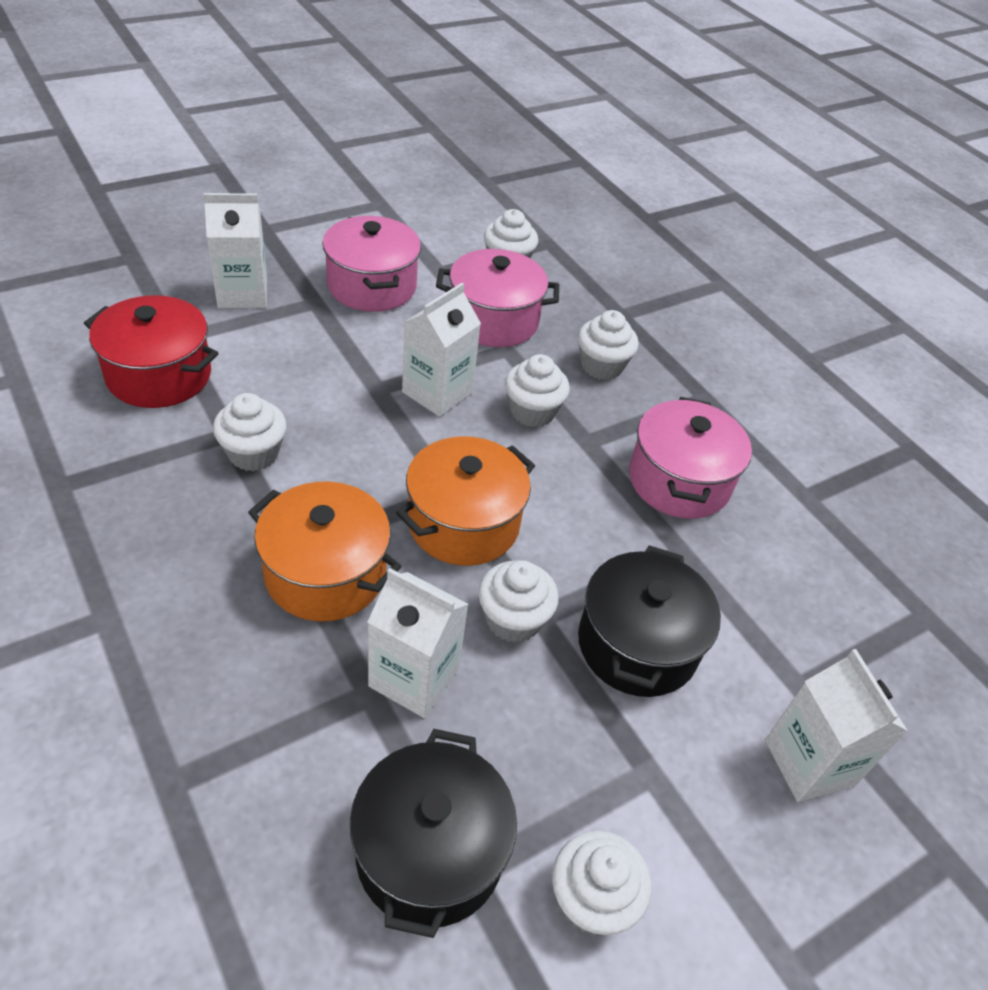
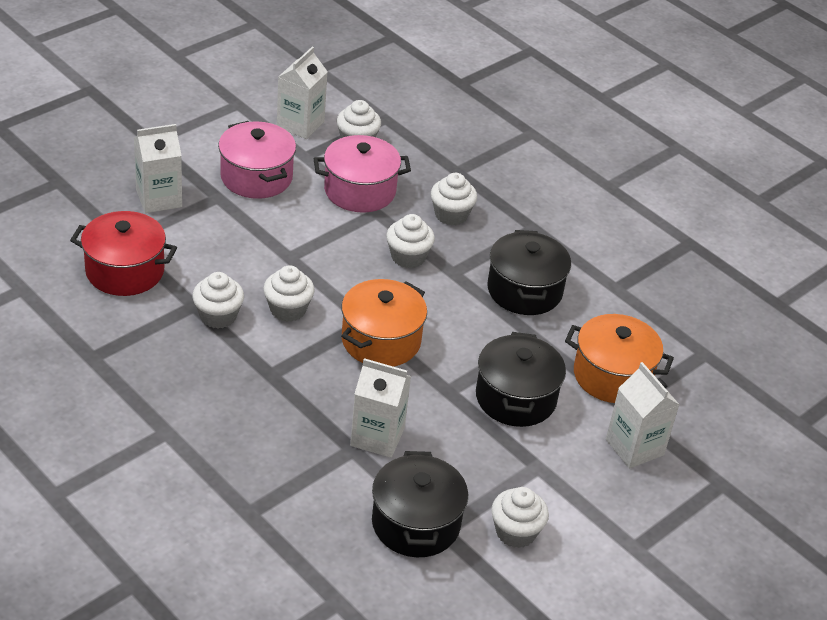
camera: 10 degrees left, 5 degrees down
(325, 573) = (298, 385): orange pot -> orange pot (612, 376)
(437, 392) = (334, 253): white carton -> white carton (300, 124)
(513, 619) = (431, 395): white cupcake -> white cupcake (288, 309)
(679, 481) = (524, 290): pink pot -> black pot

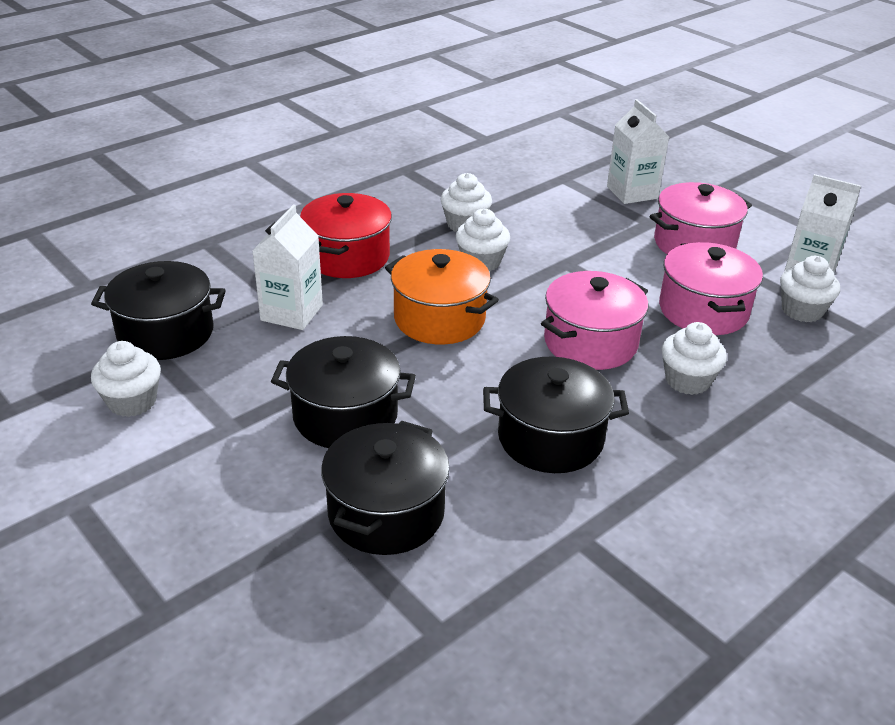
camera: 95 degrees right, 5 degrees down
(125, 271) = (519, 179): red pot -> red pot (347, 257)
(408, 257) = (590, 342): white cupcake -> pink pot
(612, 376) = (386, 513): orange pot -> black pot
(634, 447) = (246, 521): white carton -> none

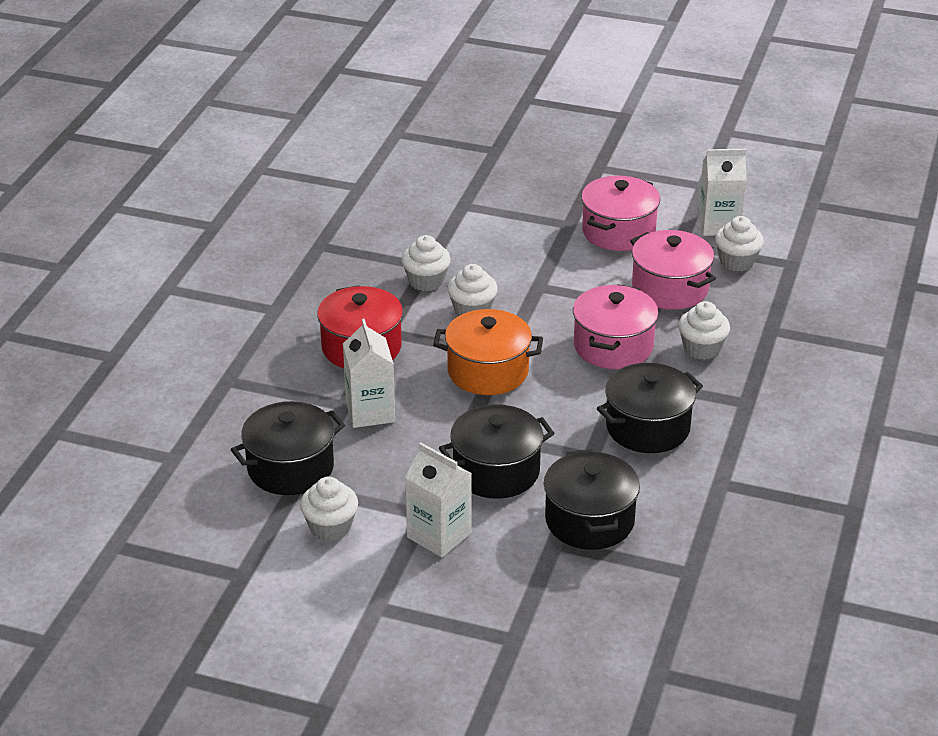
camera: 30 degrees left, 0 degrees up
(632, 192) = (531, 199): white carton -> white carton (439, 535)

